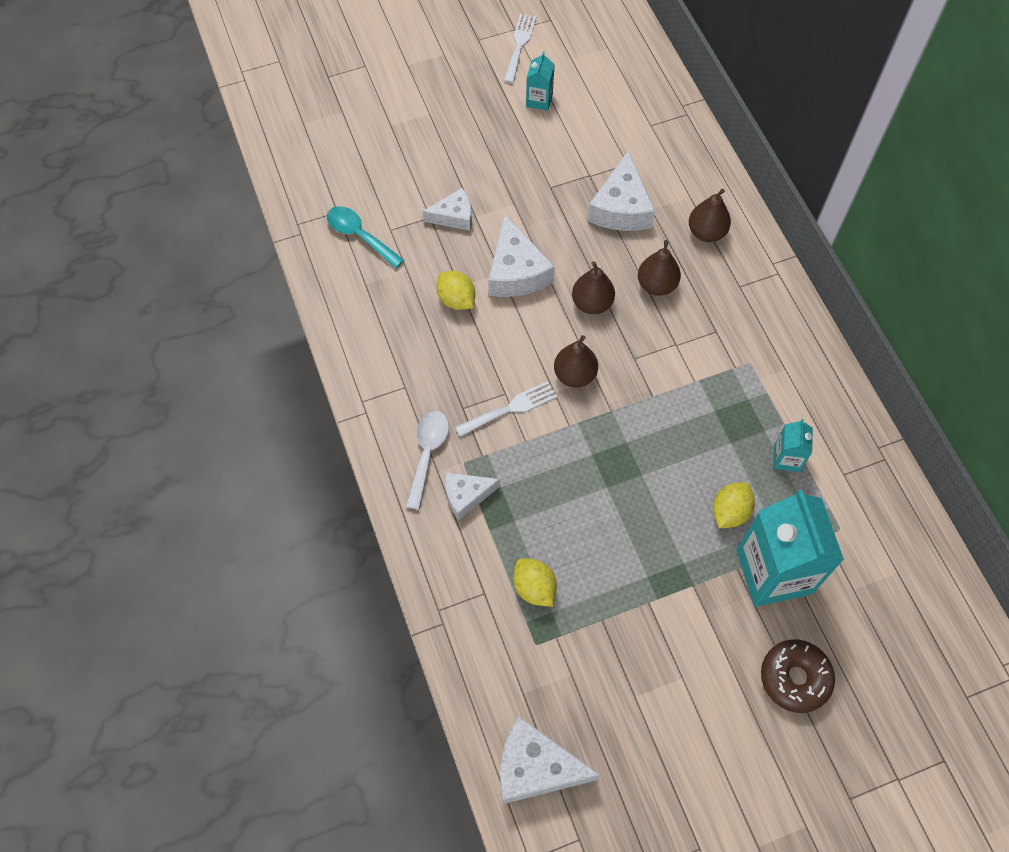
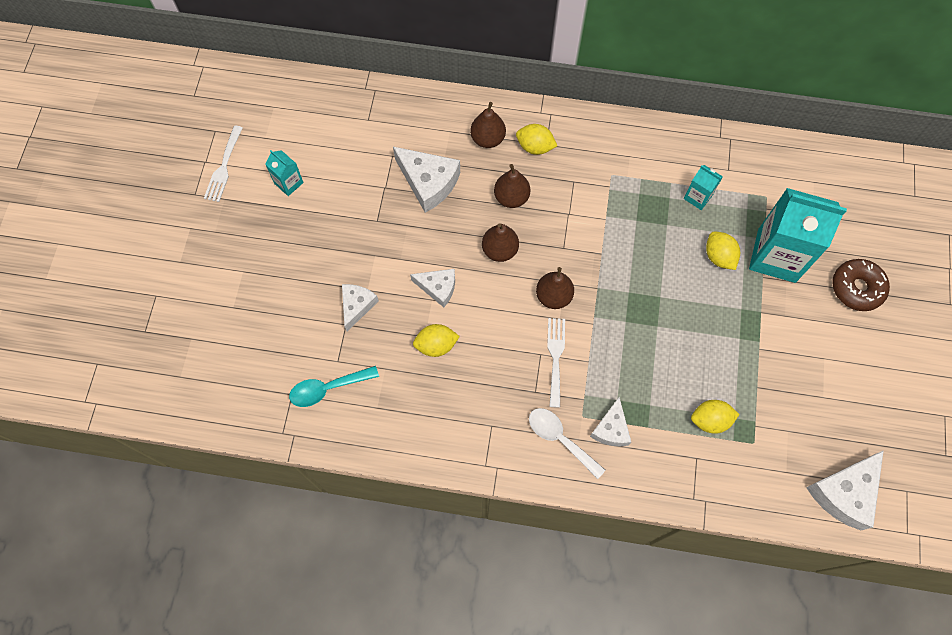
camera: 60 degrees left, 5 degrees up
(516, 271) = (438, 288): white cheese -> white cheese, size x0.62
(519, 45) = (224, 167): white fork -> white fork turned 120 degrees counterclockwise
(729, 277) = (535, 147): none -> yellow lemon

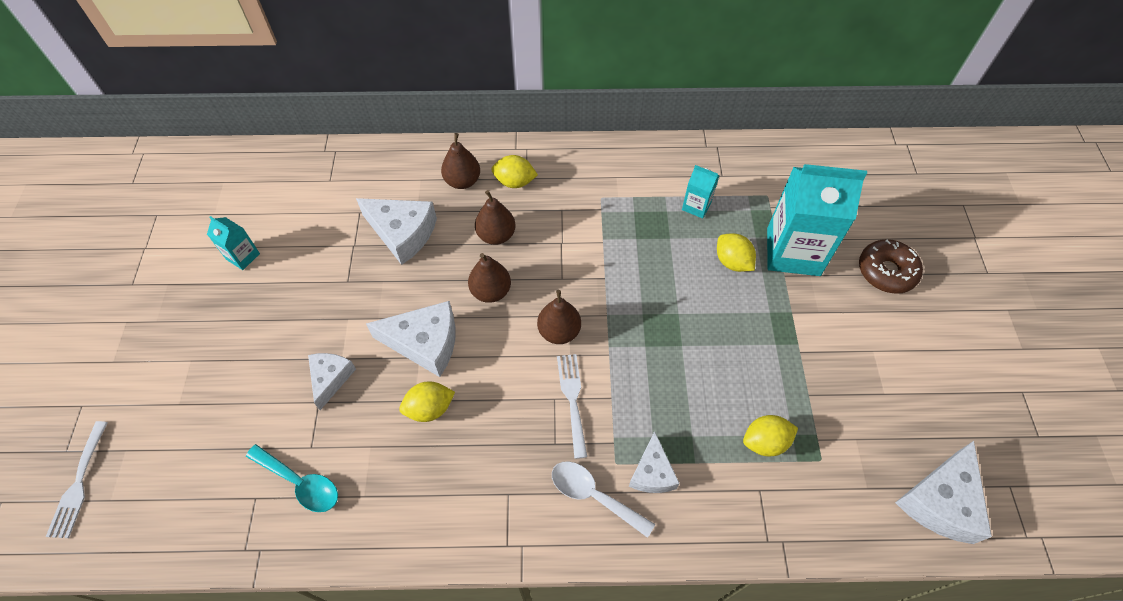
camera: 10 degrees left, 10 degrees down
(224, 167) = (166, 251): white fork -> white fork (79, 484)
(328, 388) = (300, 483): turquoise spoon -> turquoise spoon turned 120 degrees counterclockwise
(438, 288) = (425, 343): white cheese -> white cheese, size x1.61

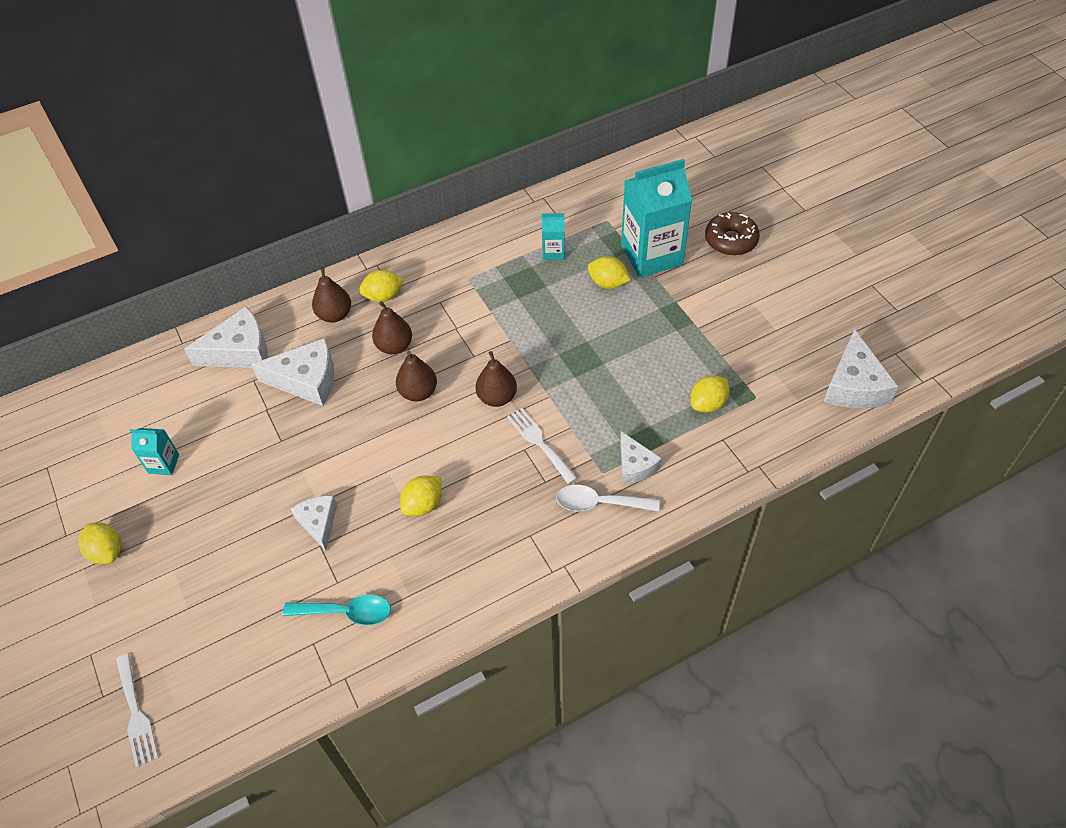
camera: 25 degrees left, 5 degrees down
(152, 315) = (107, 551): none -> yellow lemon
(425, 343) = (386, 457): white cheese -> white cheese (240, 351)

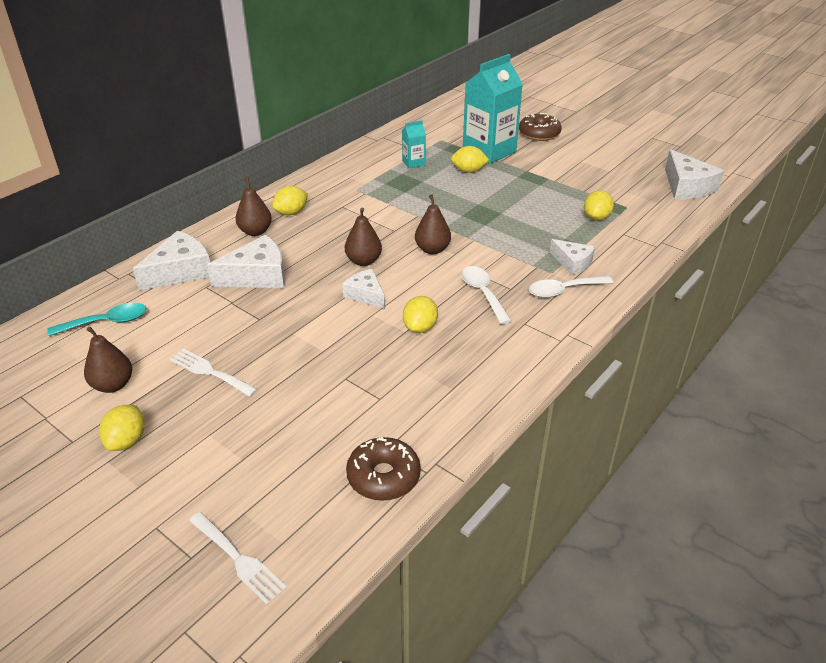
camera: 25 degrees left, 15 degrees down
(107, 551) = (127, 441): yellow lemon -> yellow lemon turned 75 degrees clockwise
(164, 464) = (150, 362): turquoise carton -> none
(292, 675) = (383, 476): none -> brown donut
(318, 523) = (333, 363): white cheese -> white cheese (365, 295)
(346, 612) = (403, 416): turquoise spoon -> turquoise spoon (107, 322)
(394, 346) = (322, 239): brown pear -> brown pear (113, 385)
(512, 479) = (483, 293): none -> white spoon
(539, 443) = (488, 267): white fork -> white fork (210, 372)

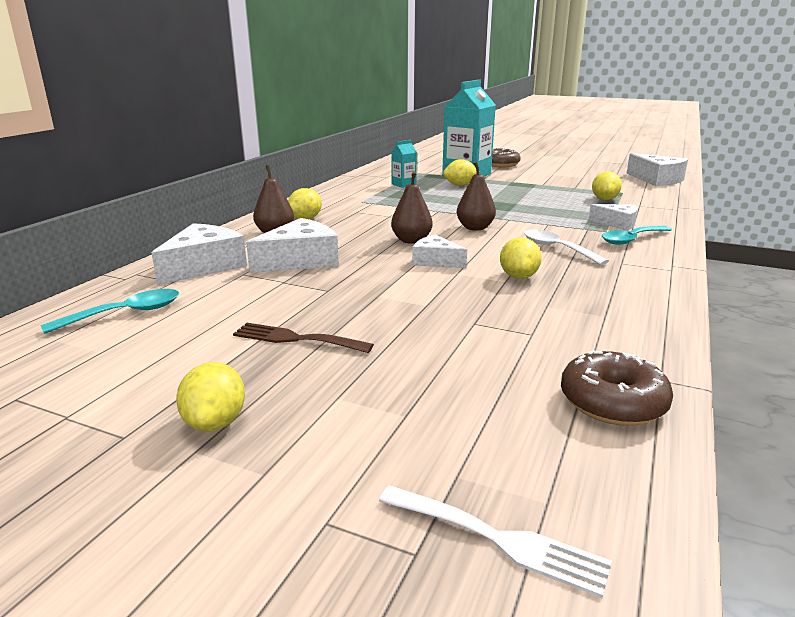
camera: 15 degrees left, 15 degrees down
(113, 385) = (163, 368): brown pear -> none
(210, 372) = (296, 339): white fork -> brown fork
(563, 290) = (631, 240): white spoon -> turquoise spoon

